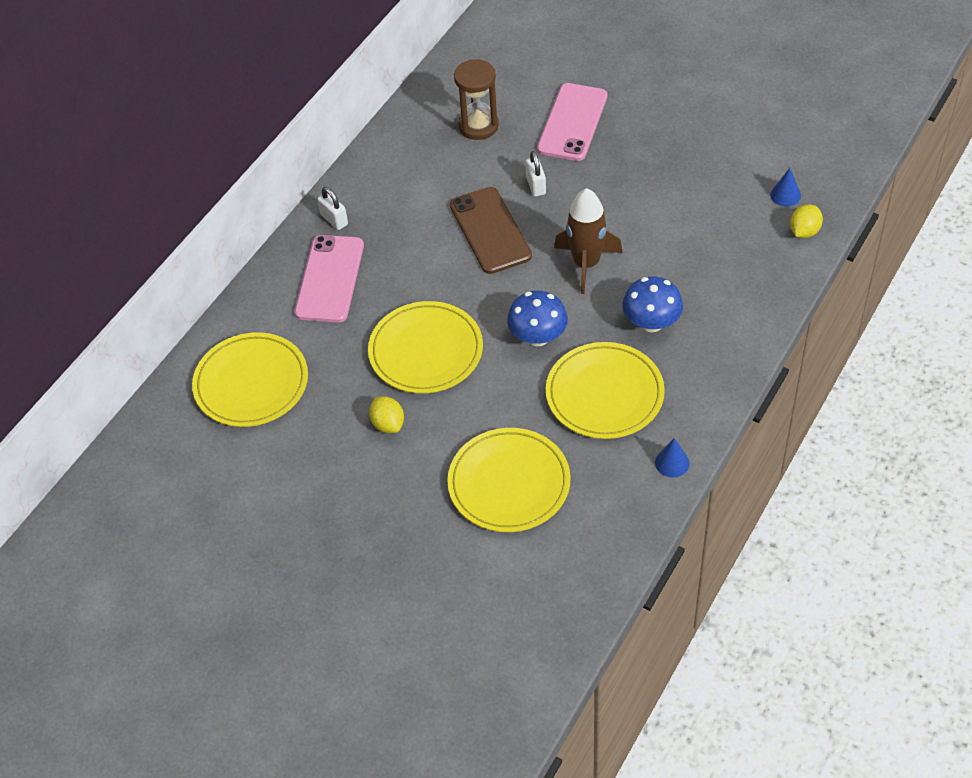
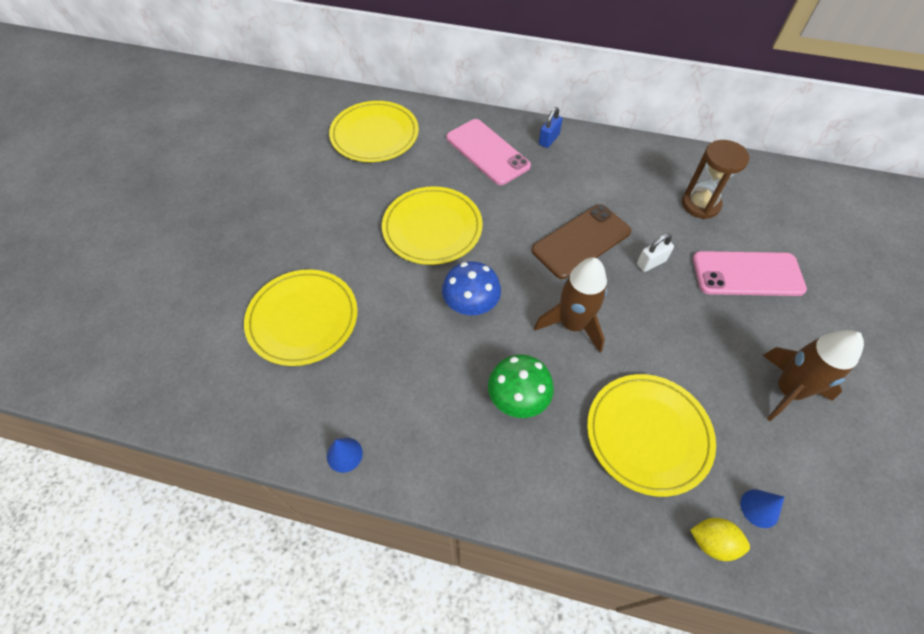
camera: 70 degrees right, 5 degrees up
(329, 279) = (487, 152): pink phone -> pink phone turned 60 degrees clockwise
(334, 220) = (549, 139): white padlock -> blue padlock
(388, 424) = (352, 222): yellow lemon -> none
(604, 394) = (417, 374): yellow plate -> yellow plate (648, 434)
(651, 323) = (518, 398): blue mushroom -> green mushroom
(694, 141) = (787, 390): none -> brown rocket

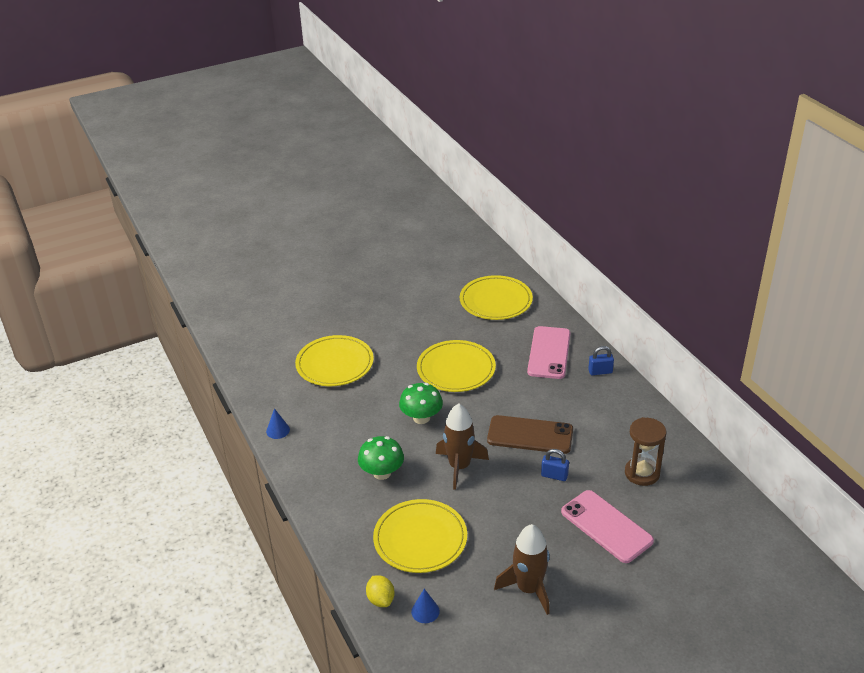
camera: 50 degrees right, 20 degrees down
(471, 304) = (421, 418): blue mushroom -> green mushroom
(651, 262) = (554, 475): white padlock -> blue padlock

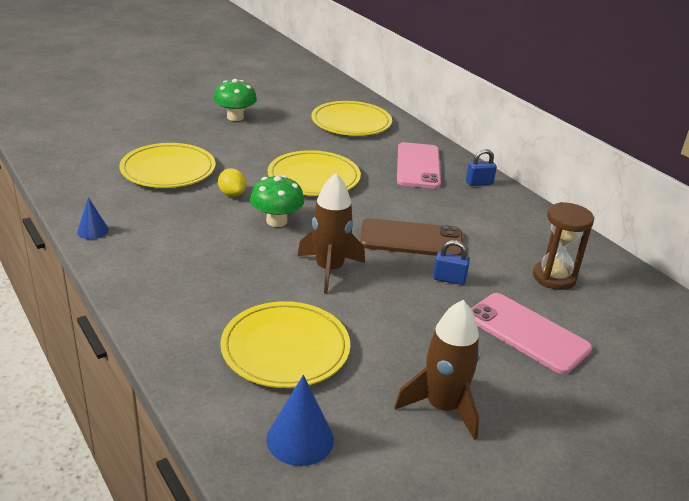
camera: 10 degrees left, 5 degrees down
(381, 599) = (233, 425): yellow lemon -> yellow lemon (232, 194)
(382, 473) = (229, 275): green mushroom -> green mushroom (235, 117)
(425, 611) = (300, 439): blue cone -> blue cone, size x1.63

